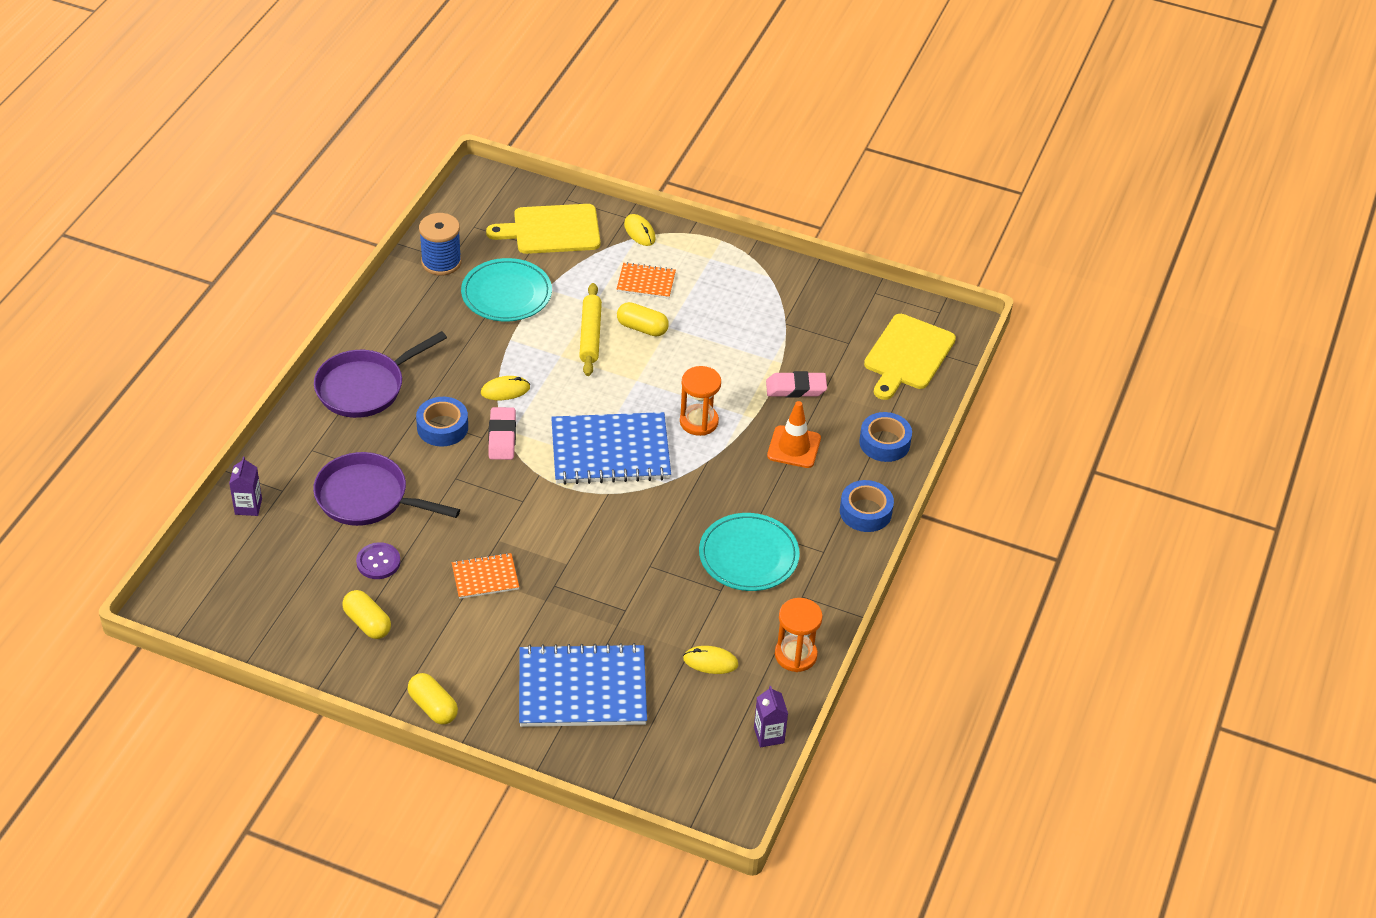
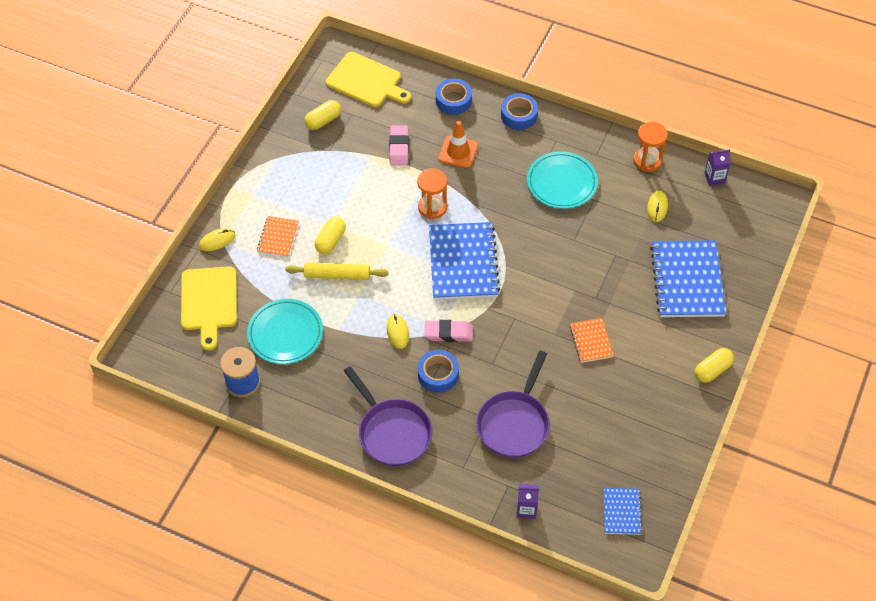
camera: 85 degrees left, 10 degrees up
(232, 597) = (621, 512): none -> blue notebook
(367, 623) = (640, 416): yellow capsule -> yellow capsule (323, 121)
(378, 562) = (580, 412): purple button -> none

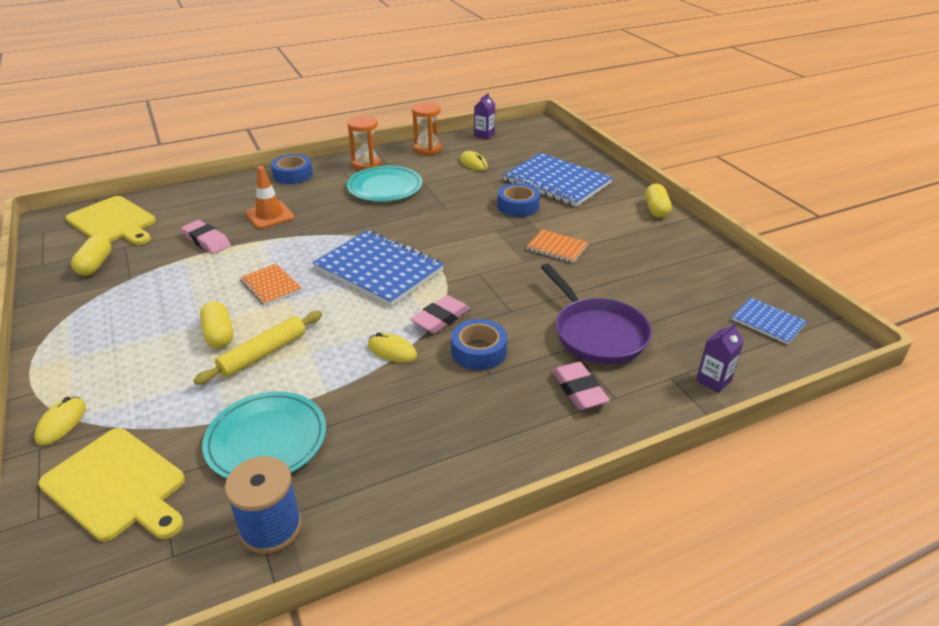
camera: 50 degrees left, 20 degrees down
(278, 237) = (148, 370): orange notebook -> orange notebook (270, 286)
(366, 81) = (113, 222): yellow cutting board -> yellow cutting board turned 60 degrees clockwise
(392, 432) = (510, 427): purple pan -> none
(432, 207) = (296, 255): orange hourglass -> orange hourglass (366, 164)
(452, 446) = (579, 390): none -> pink eraser
(453, 100) = (221, 193): blue tape -> blue tape (518, 206)

